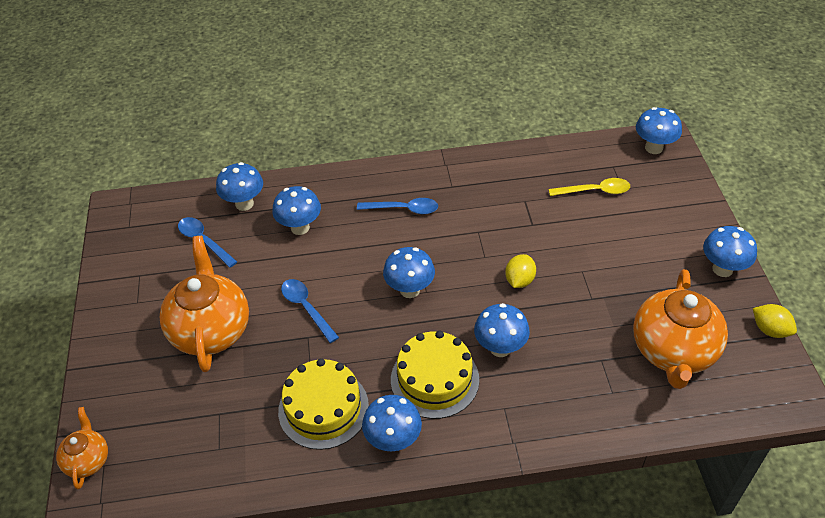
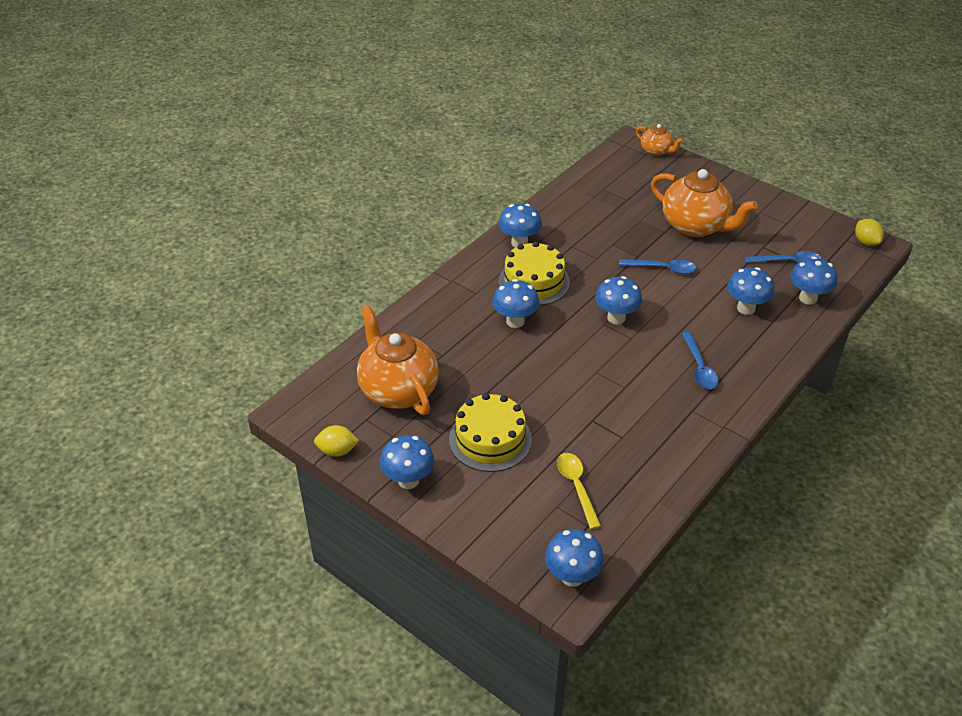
camera: 135 degrees right, 5 degrees down
(323, 408) = (576, 233): yellow cake -> yellow cake (490, 439)
(404, 209) = (699, 368): blue spoon -> blue spoon turned 60 degrees counterclockwise
(519, 280) = (552, 371): yellow lemon -> yellow lemon (866, 242)
(595, 191) = (576, 486): yellow spoon -> yellow spoon turned 120 degrees clockwise

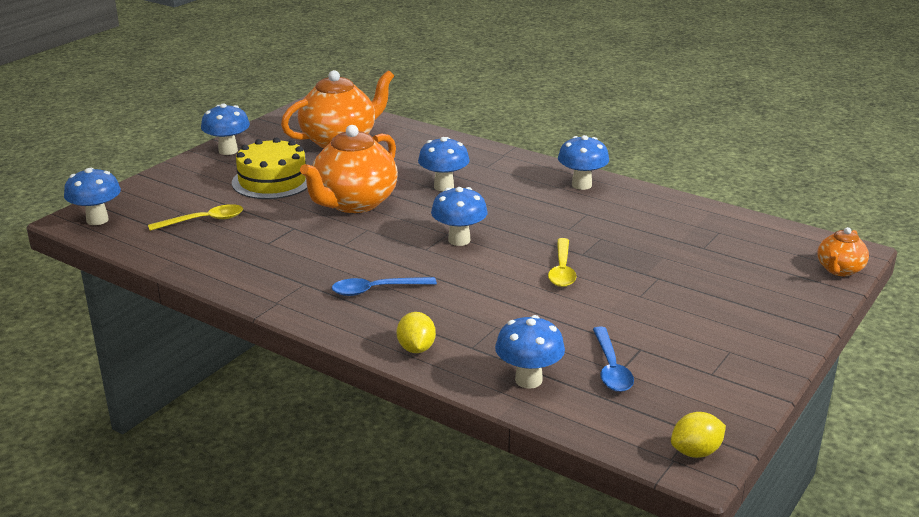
camera: 85 degrees right, 15 degrees down
(337, 451) = (267, 123): yellow lemon -> yellow lemon (416, 348)
(534, 281) = (513, 194): yellow cake -> none
(663, 269) = (562, 270): blue spoon -> yellow spoon
(696, 226) = (667, 296): orange teapot -> orange teapot (354, 203)
(746, 308) = (495, 327): blue mushroom -> none

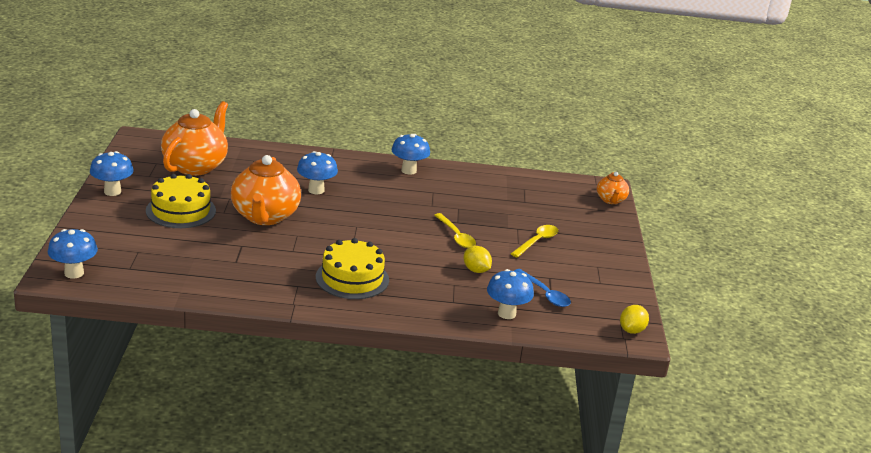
camera: 35 degrees left, 0 degrees up
(204, 220) = (165, 254): yellow spoon -> yellow spoon (537, 241)
(376, 290) = (352, 278): blue spoon -> yellow cake
(416, 348) = (420, 311): yellow lemon -> yellow lemon (476, 270)
(459, 240) = (369, 229): blue mushroom -> none

